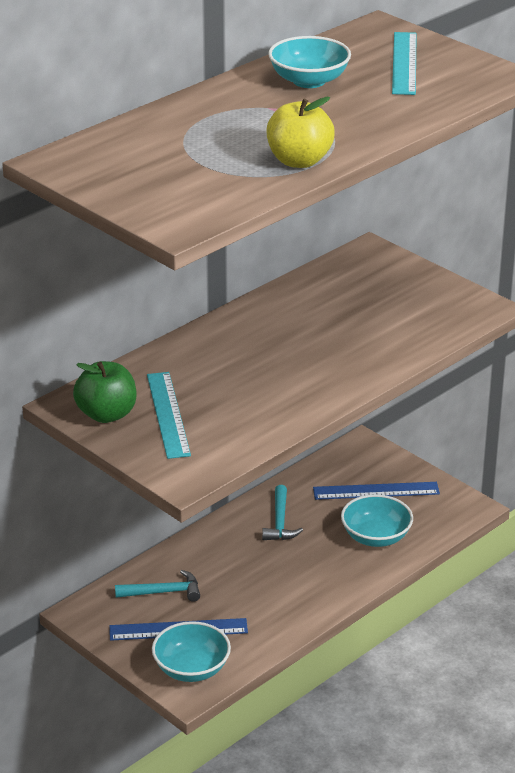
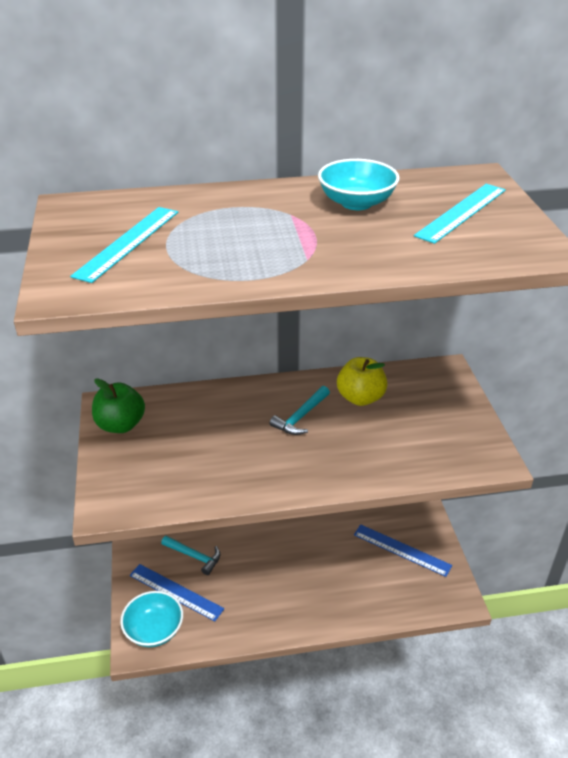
camera: 35 degrees right, 5 degrees up
(168, 414) = (158, 445): turquoise ruler -> turquoise ruler (128, 243)
(280, 522) = (315, 541): turquoise hammer -> turquoise hammer (300, 417)
(299, 161) = (245, 270): yellow apple -> yellow apple (360, 398)
(376, 537) = (369, 589): turquoise bowl -> none

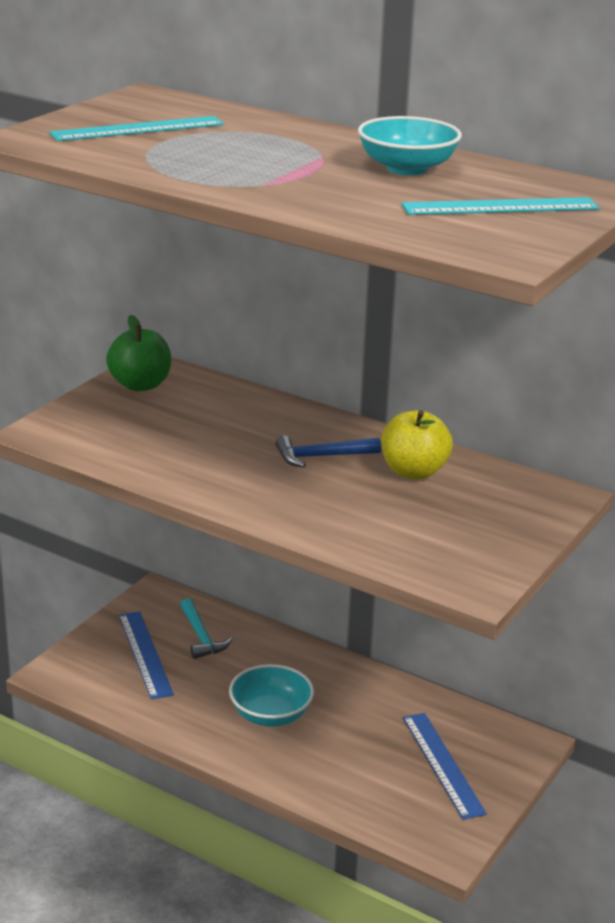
camera: 40 degrees right, 10 degrees down
(154, 630) = (86, 671): turquoise bowl -> turquoise bowl (270, 715)
(300, 417) = (321, 456): turquoise hammer -> blue hammer

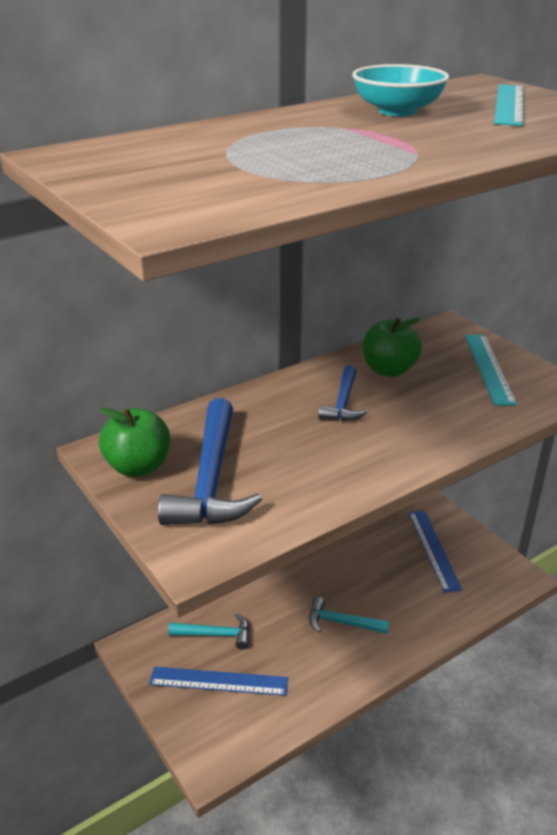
camera: 65 degrees left, 5 degrees up
(137, 129) = (188, 171): turquoise ruler -> turquoise ruler (489, 368)
(144, 418) = (211, 480): none -> blue hammer
(270, 715) = (341, 622): turquoise bowl -> turquoise hammer
(413, 472) = (389, 370): yellow apple -> green apple
(442, 764) = (433, 549): blue ruler -> blue ruler turned 75 degrees clockwise

